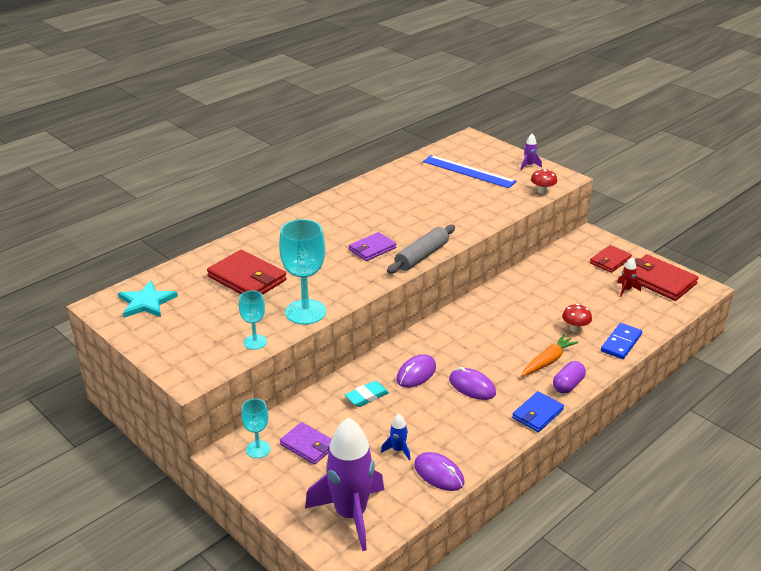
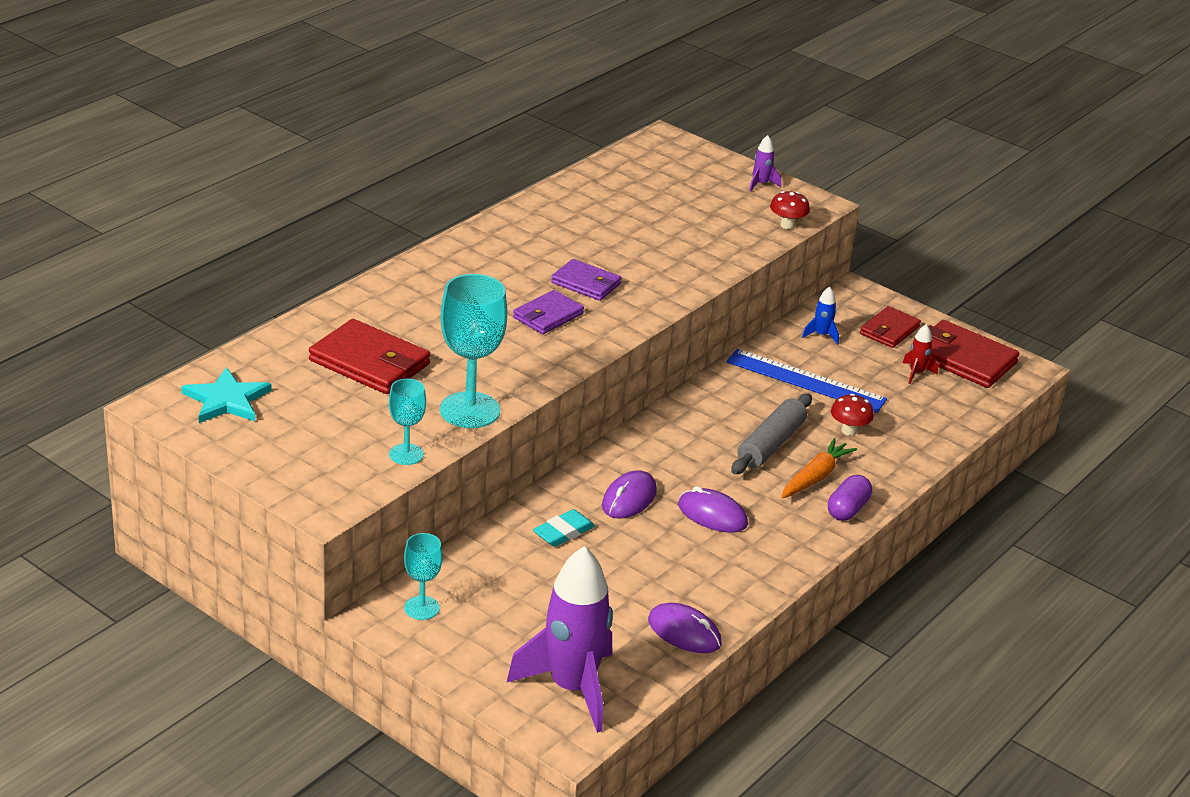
camera: 10 degrees left, 0 degrees up
(308, 445) = (493, 600): purple wallet -> purple wallet (586, 283)
(398, 450) = (622, 603): blue rocket -> blue rocket (821, 335)
(422, 256) = (624, 326): grey rolling pin -> grey rolling pin (771, 444)
(468, 171) = (671, 193): blue ruler -> blue ruler (805, 381)
(537, 414) = (810, 550): blue wallet -> none
(621, 343) = (916, 450): blue domino -> none

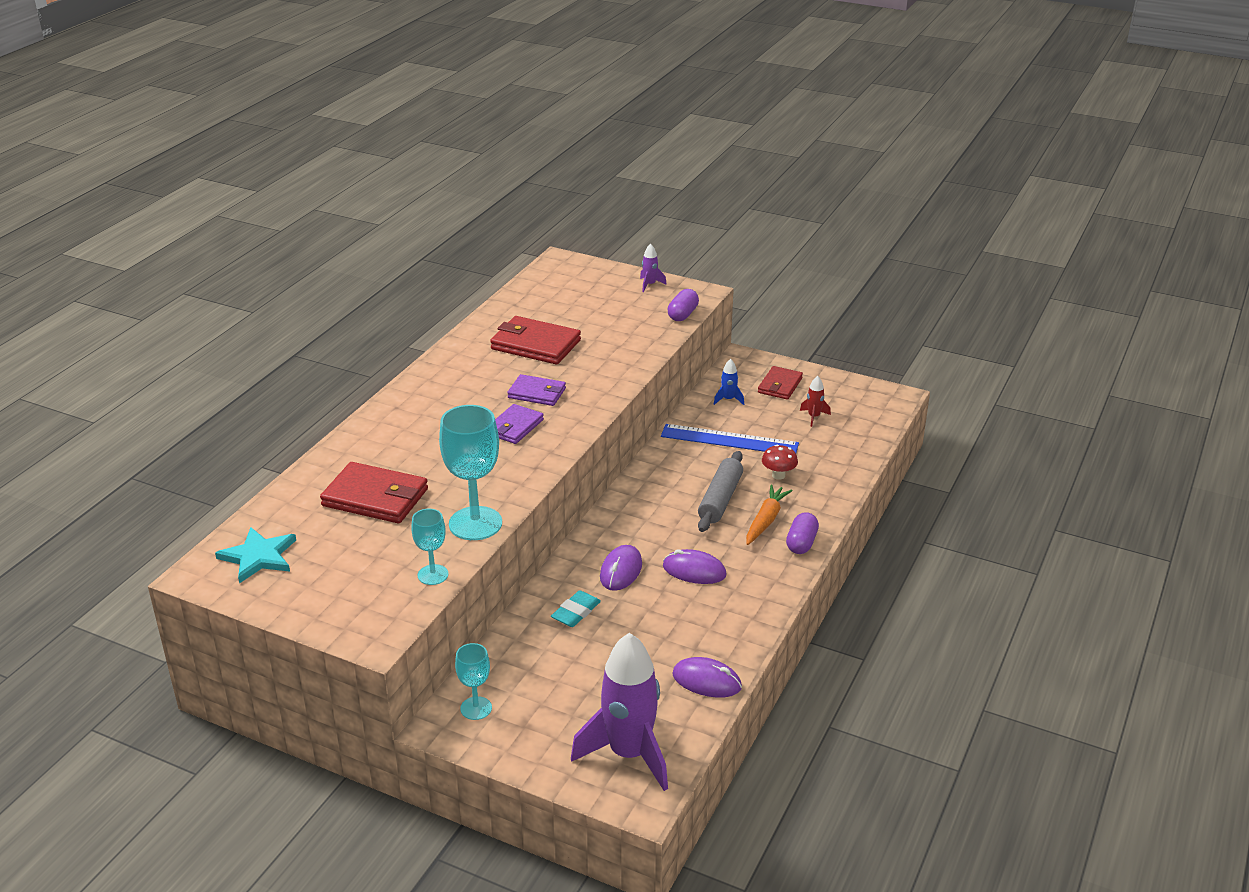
camera: 10 degrees left, 0 degrees up
(787, 225) = (683, 314): red mushroom -> purple capsule
(963, 359) = (845, 398): red wallet -> red wallet (535, 345)

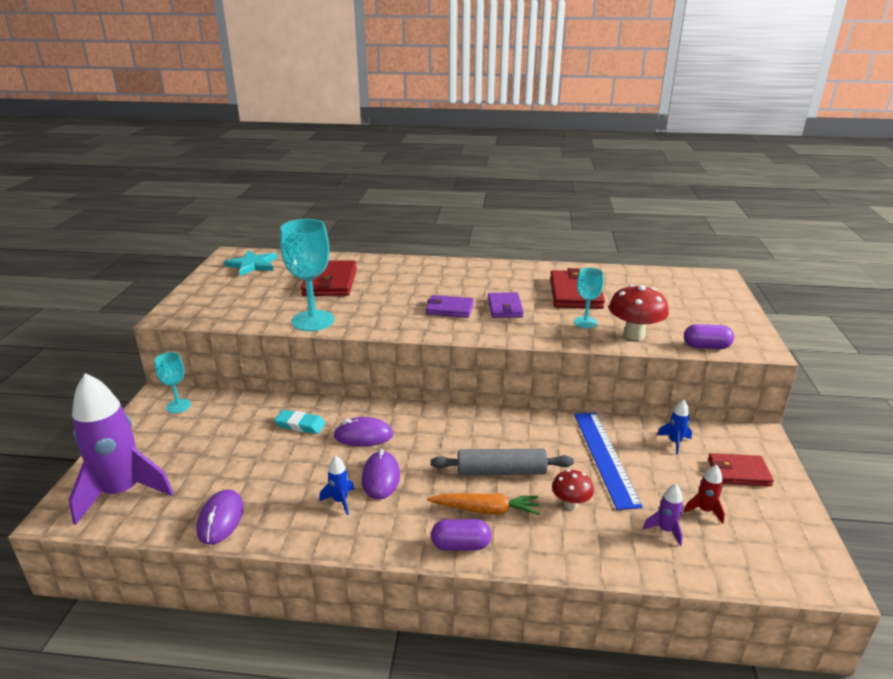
camera: 70 degrees right, 5 degrees down
(433, 575) = (245, 319): turquoise goblet -> turquoise goblet (585, 322)
(640, 340) = (634, 335): none -> red mushroom
(650, 285) = (737, 321): purple rocket -> purple rocket (665, 530)
(716, 601) = (340, 501): none -> blue rocket

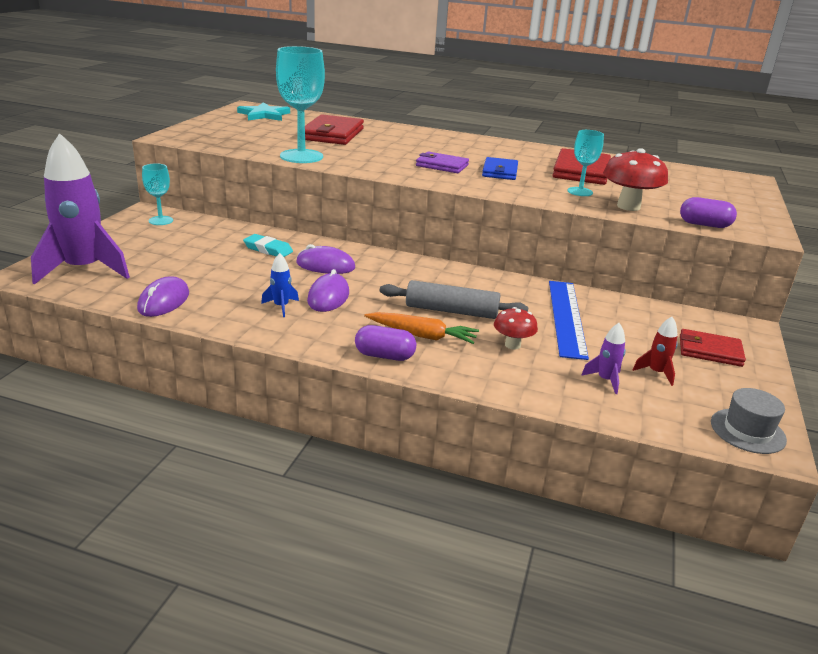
camera: 10 degrees right, 0 degrees up
(505, 308) = (500, 172): purple wallet -> blue wallet
(674, 442) = (649, 318): blue rocket -> none
(803, 565) = (747, 431): none -> grey hat

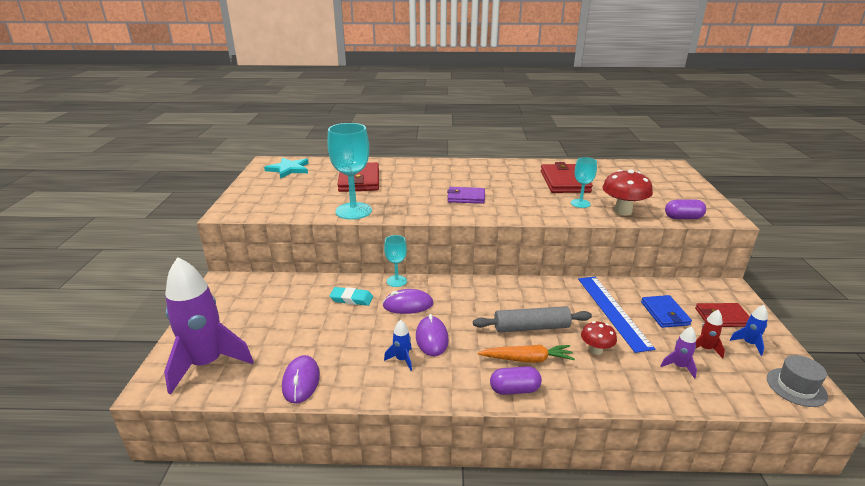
camera: 15 degrees left, 0 degrees up
(161, 220) = (241, 289): turquoise goblet -> turquoise goblet (396, 281)
(500, 172) = (511, 195): blue wallet -> blue wallet (665, 313)
(722, 380) = (749, 344): none -> blue rocket

